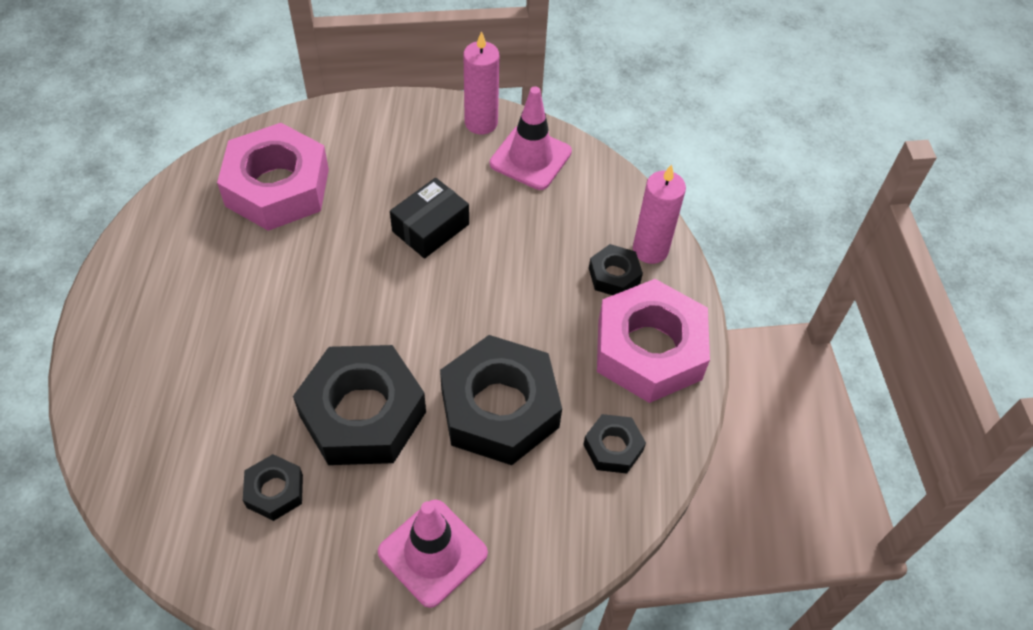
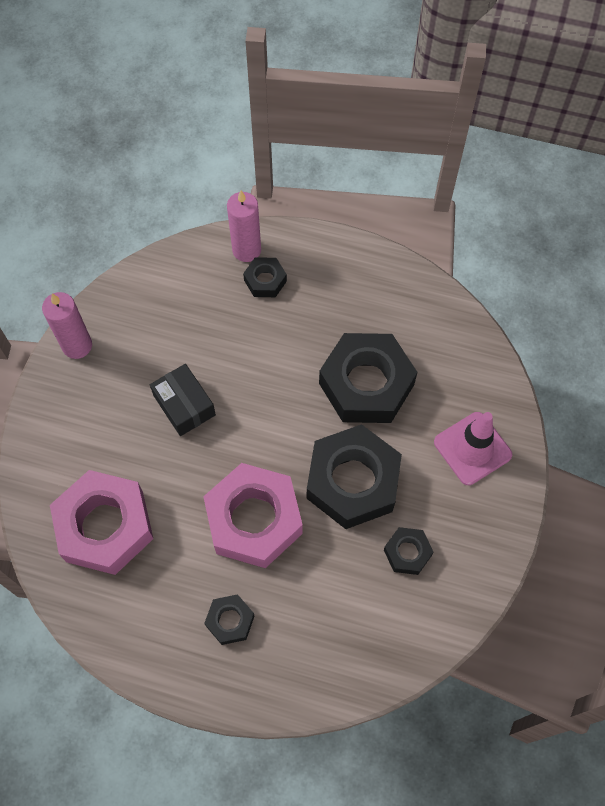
camera: 75 degrees left, 10 degrees up
(530, 158) = (129, 314): pink traffic cone -> none
(613, 447) = (411, 316): black nut -> black nut (230, 621)
(649, 350) = (336, 273): pink nut -> pink nut (254, 519)

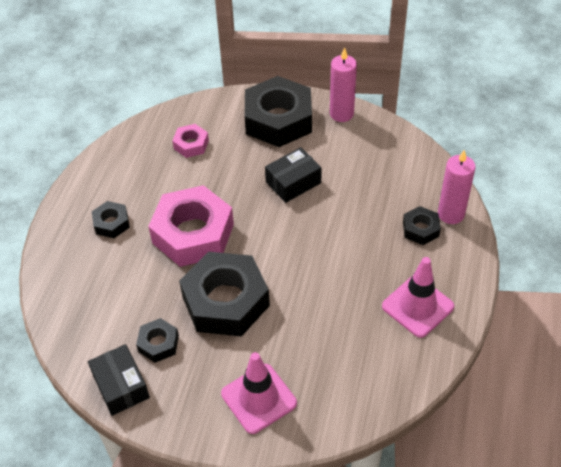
camera: 90 degrees right, 15 degrees down
(105, 526) = (191, 144): pink nut -> pink nut, size x0.47
(364, 294) = (417, 306): none -> pink traffic cone
(366, 384) = (321, 310): black nut -> black nut (278, 120)
(461, 590) = (121, 386): none -> black box

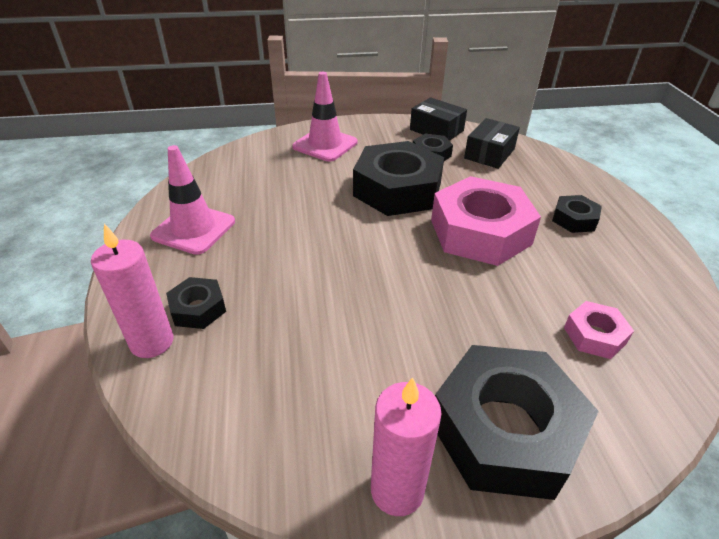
camera: 155 degrees right, 10 degrees down
(293, 182) = (405, 322): black box -> black box (489, 153)

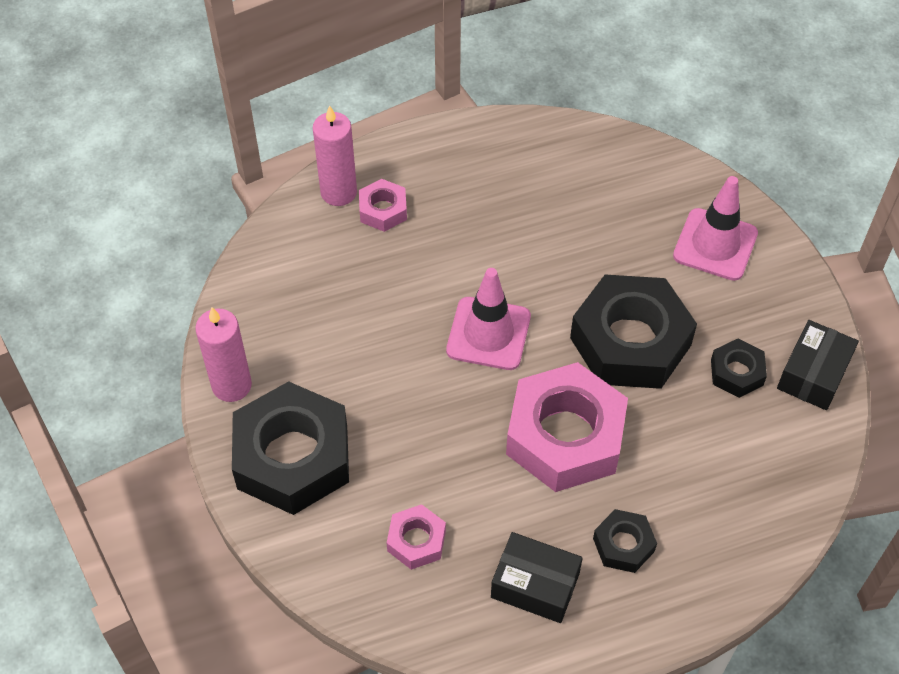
camera: 80 degrees right, 15 degrees up
(194, 229) = (494, 168): pink traffic cone -> pink traffic cone (488, 334)
(198, 308) = (383, 210): black nut -> pink nut
(489, 153) = (765, 446): black box -> black box (535, 585)

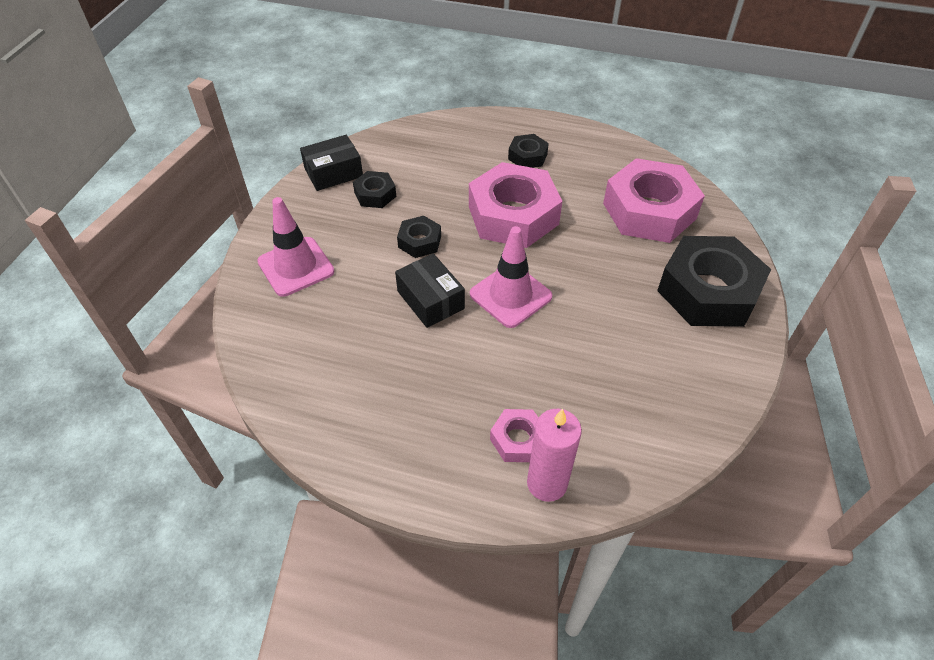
camera: 145 degrees left, 5 degrees down
(231, 385) = (735, 361): pink candle -> none
(416, 541) = (649, 211): pink nut -> pink nut, size x2.12
(535, 585) = (592, 163): black box -> black box (430, 300)
(630, 341) = (419, 241): black nut -> black nut, size x0.47

